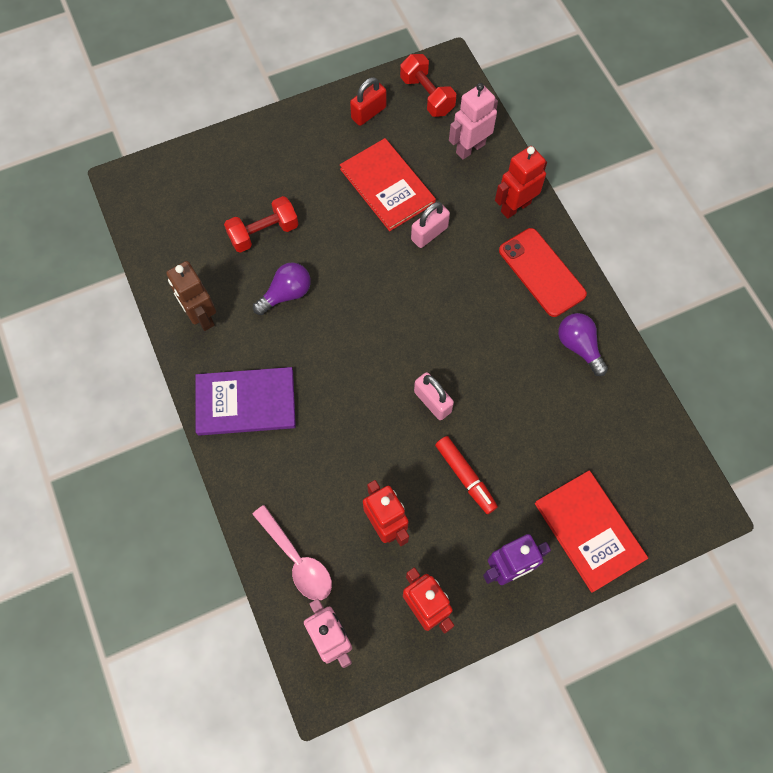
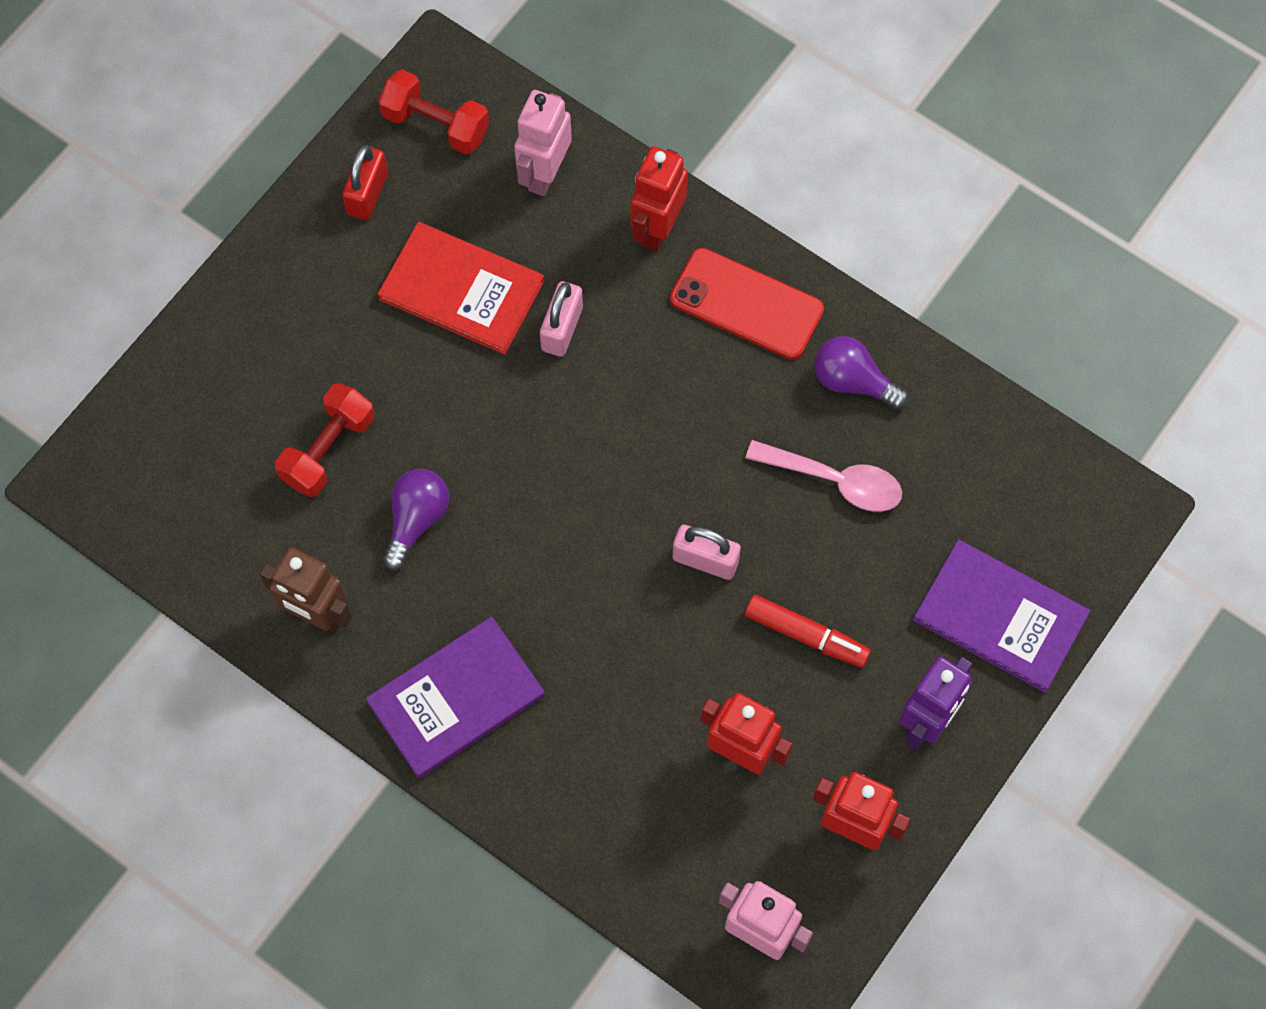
camera: 30 degrees left, 0 degrees up
(297, 560) = (655, 863): pink spoon -> pink spoon (835, 481)
(589, 531) = (1000, 617): red book -> purple book

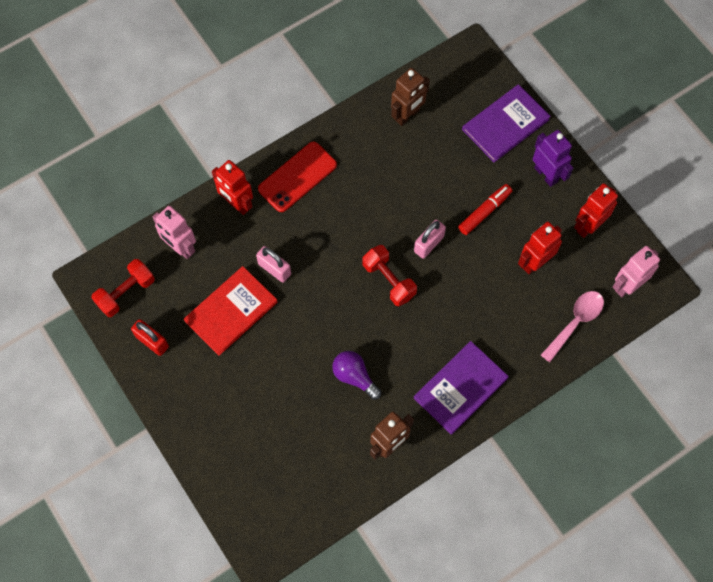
camera: 70 degrees left, 0 degrees up
(328, 450) = (296, 409): red dumbbell -> red dumbbell (389, 280)
(456, 698) = (460, 388): purple book -> purple book turned 60 degrees clockwise
(835, 481) = (409, 170): pink spoon -> pink spoon (575, 322)
(853, 382) = (359, 144): purple light bulb -> none
(944, 442) = (407, 115): none -> brown robot

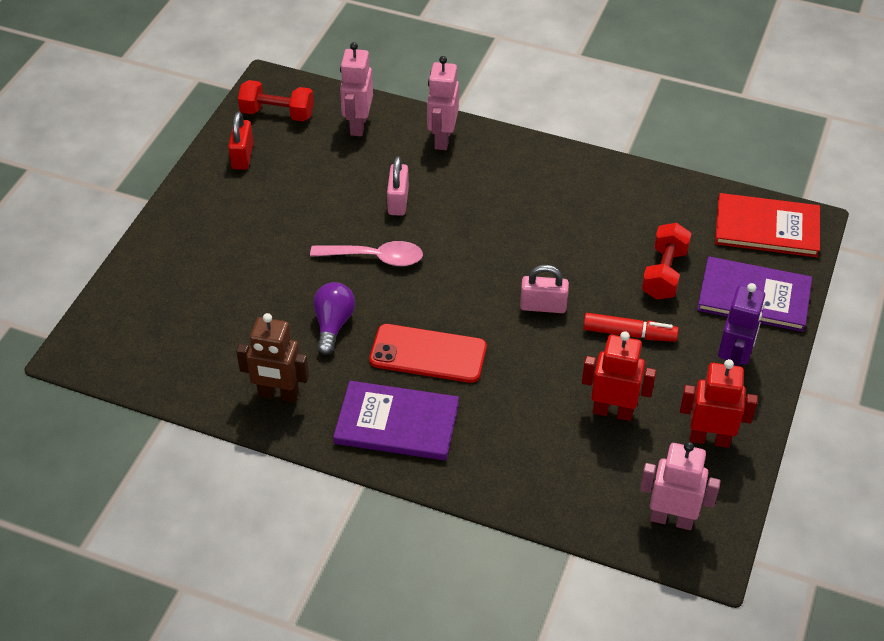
camera: 55 degrees right, 20 degrees down
(231, 311) = (323, 194): red book -> red book (767, 228)
(237, 204) = (442, 139): red robot -> pink robot
(297, 177) = (515, 166): red phone -> red phone (428, 354)
(389, 280) = (469, 295): red dumbbell -> red dumbbell (664, 273)
(407, 115) = (674, 211): brown robot -> none
(575, 322) = (574, 490): pink spoon -> pink spoon (375, 258)

